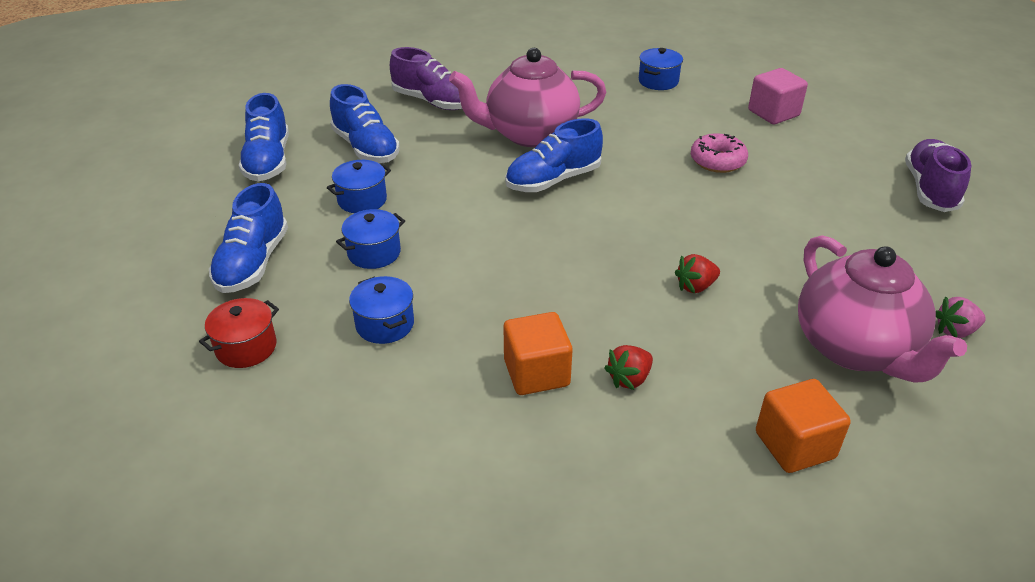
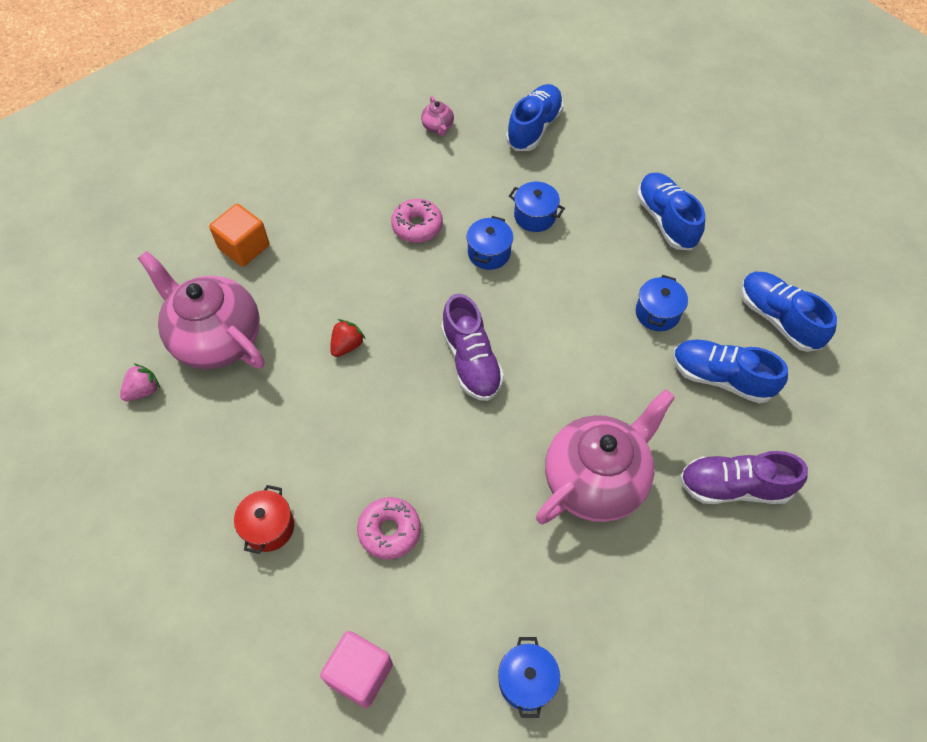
camera: 150 degrees right, 20 degrees up
(246, 347) = (598, 165): red pot -> red pot (268, 527)
(374, 253) = (596, 267): blue pot -> blue pot (489, 253)
(396, 507) = (438, 127): none -> pink teapot
(536, 373) = (417, 226): orange cube -> pink donut
(553, 180) = (526, 418): blue shoe -> blue shoe (534, 128)
(629, 379) = (359, 247): red strawberry -> none
(930, 189) = (163, 591): purple shoe -> purple shoe (471, 361)

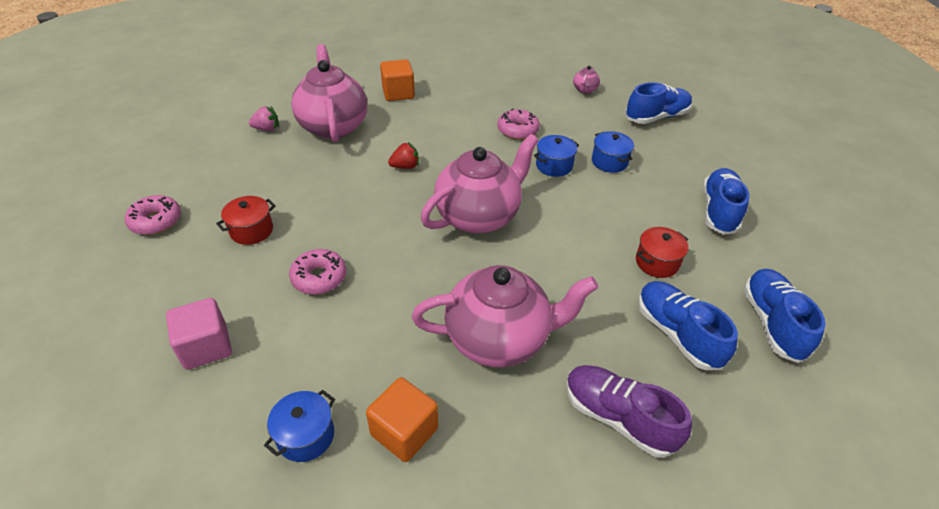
camera: 35 degrees right, 15 degrees down
(152, 588) = (156, 221): none -> pink donut
(471, 361) = (479, 216): purple shoe -> pink teapot
(596, 617) = (404, 432): none -> orange cube
(657, 313) = (657, 262): blue pot -> red pot

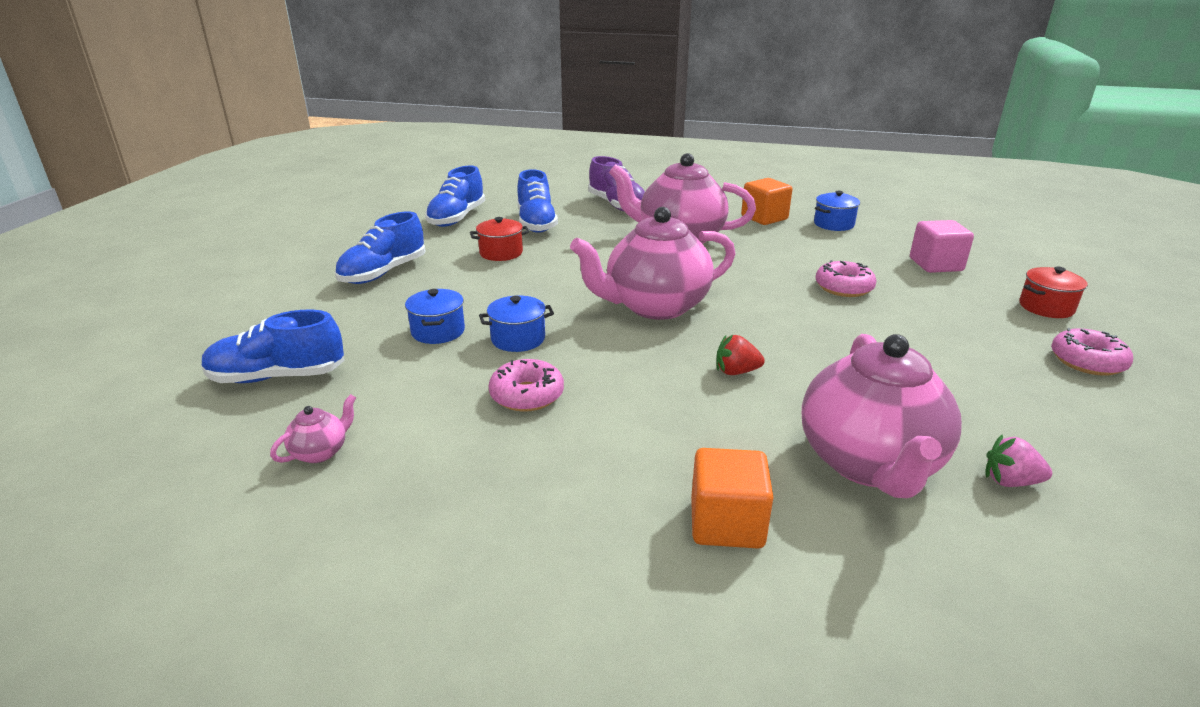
camera: 160 degrees left, 15 degrees down
(251, 230) = (942, 333): red pot -> red pot (1046, 307)

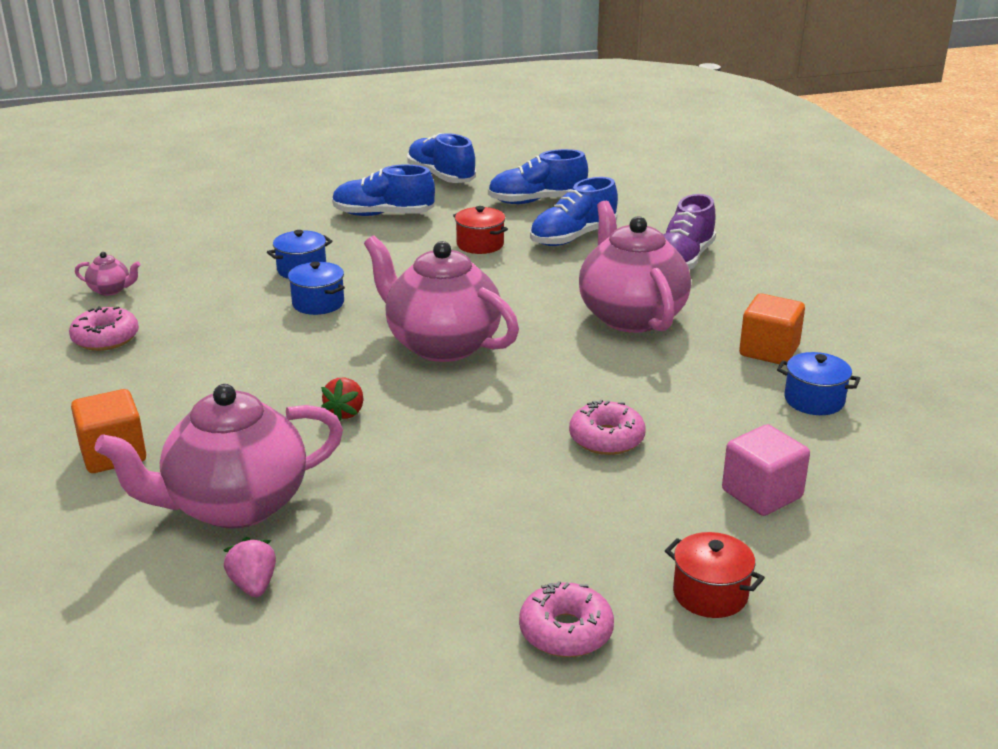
camera: 60 degrees right, 0 degrees up
(277, 377) = (189, 242): blue shoe -> blue shoe (441, 176)
(527, 395) = (232, 333): pink donut -> pink donut (105, 338)
(736, 372) = (345, 413): red strawberry -> red strawberry turned 135 degrees counterclockwise

